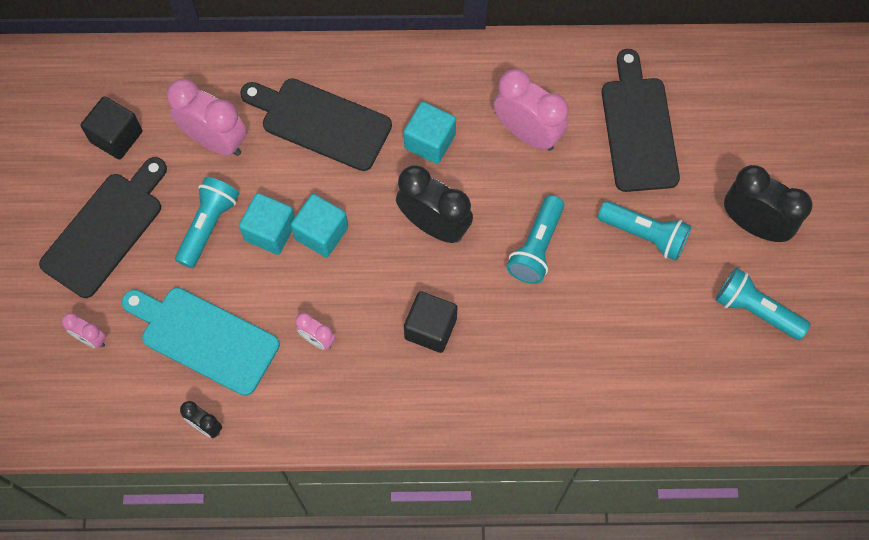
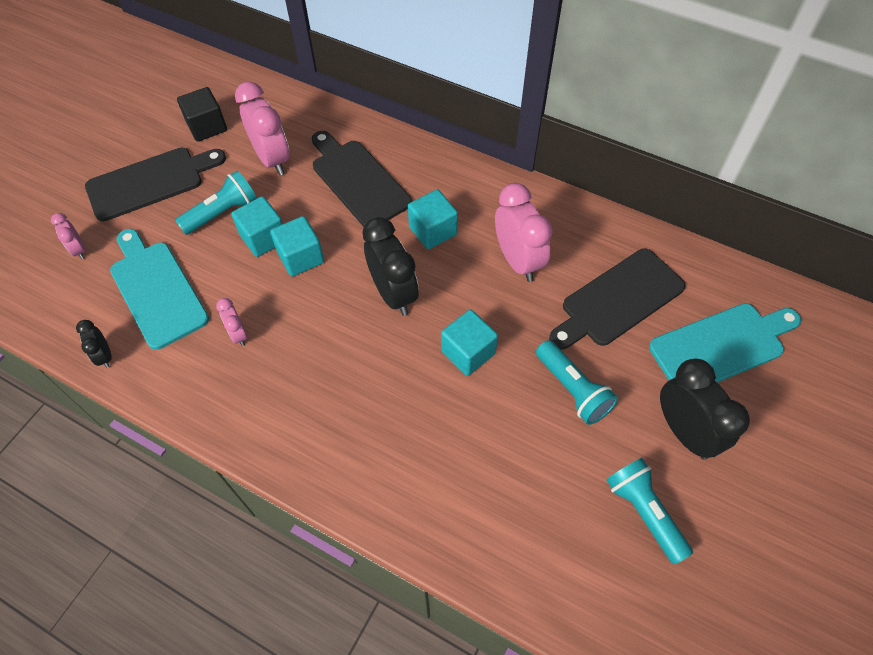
camera: 30 degrees right, 10 degrees down
(430, 328) = (334, 373): black cube -> none
(536, 247) = (468, 352): turquoise flashlight -> turquoise cube
(638, 128) = (618, 300): black cutting board -> black cutting board turned 150 degrees counterclockwise
(746, 129) = (721, 346): none -> turquoise cutting board

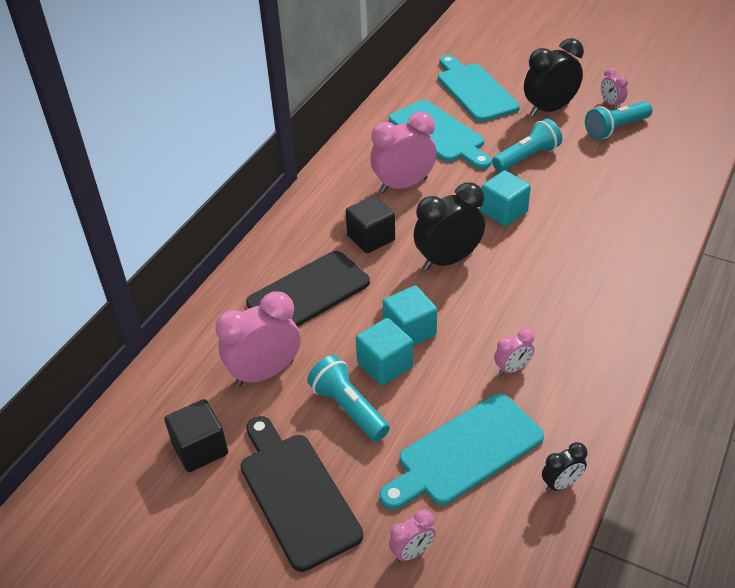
camera: 90 degrees left, 15 degrees down
(433, 231) = (371, 238): turquoise cube -> black cube
(618, 300) = (439, 134): black cutting board -> turquoise cutting board
(708, 518) = (611, 104): none -> pink clock

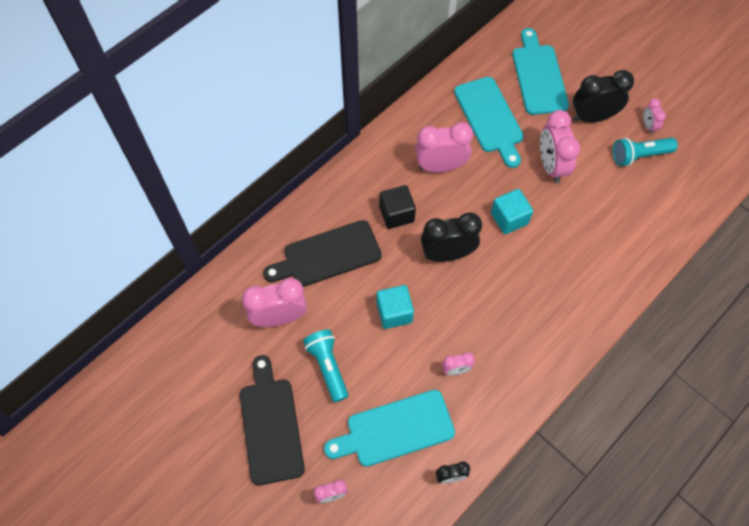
camera: 15 degrees right, 20 degrees up
(200, 449) = (218, 368): black cube -> none
(385, 365) = (366, 337): turquoise cube -> none
(526, 158) = (551, 166): turquoise flashlight -> pink clock

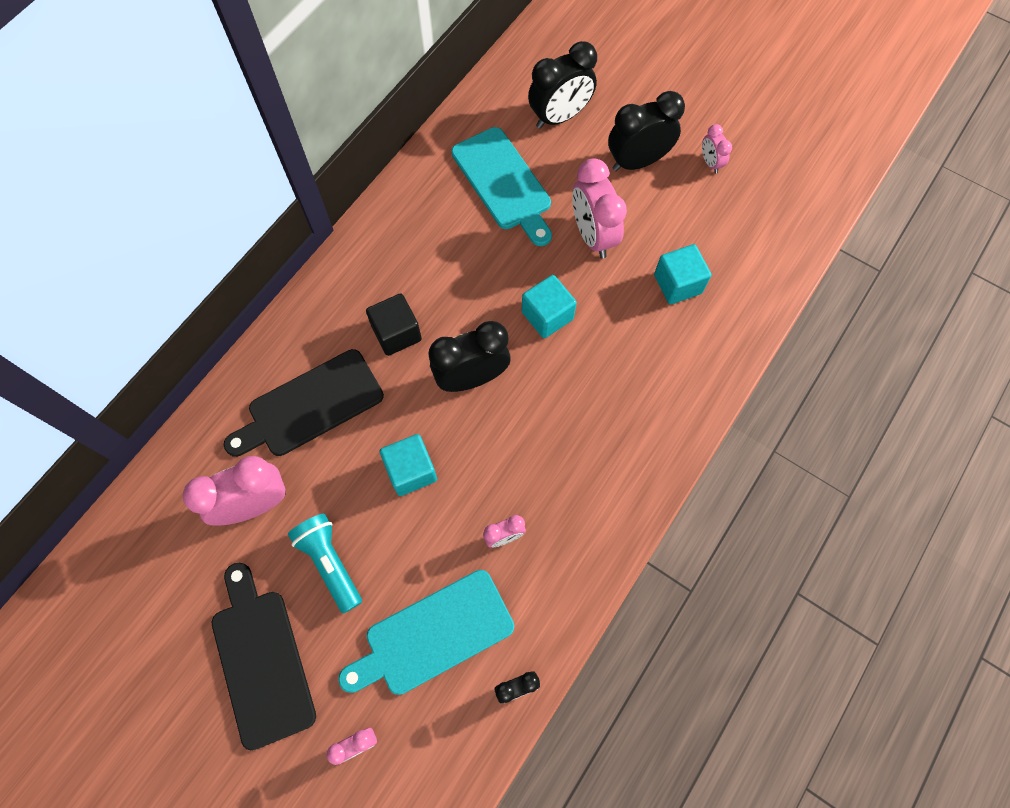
camera: 10 degrees left, 5 degrees up
(440, 166) = (447, 259): pink clock -> none
(538, 76) = (559, 117): turquoise cutting board -> black clock
(610, 210) = (677, 284): none -> turquoise cube
(639, 155) = (704, 204): turquoise flashlight -> none

